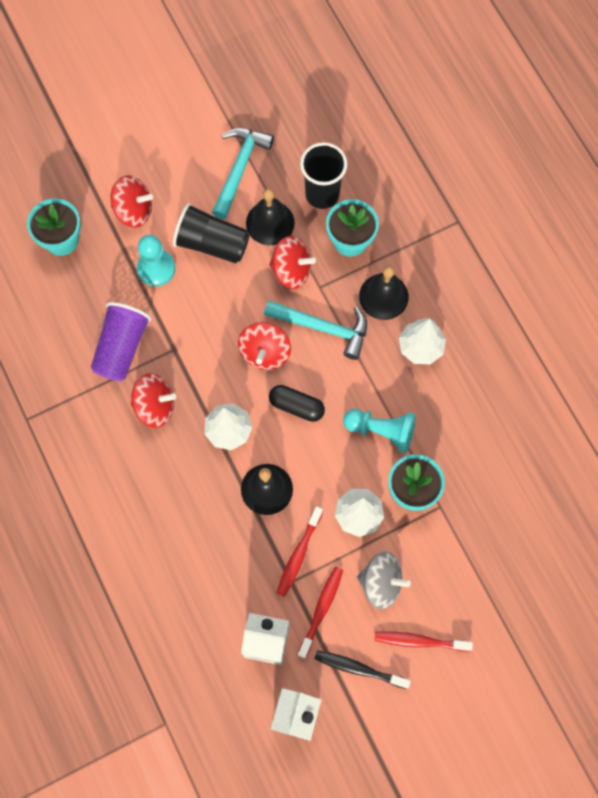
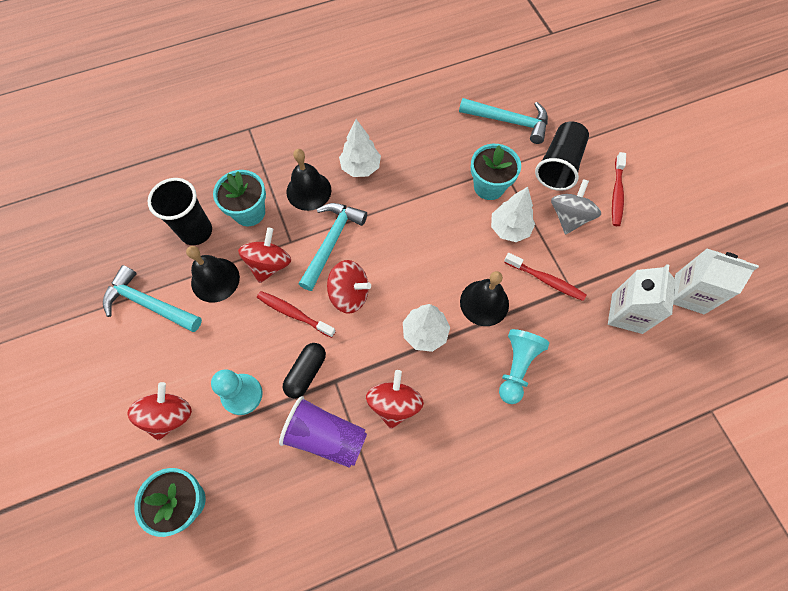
camera: 85 degrees left, 5 degrees down
(212, 243) = (225, 336): black cup -> black cup (559, 165)
(296, 406) = (405, 271): black capsule -> black capsule (306, 372)
(321, 609) = (594, 265): red toothbrush -> red toothbrush (294, 313)
(358, 668) = (643, 241): black toothbrush -> none
(381, 431) = (434, 204): turquoise pawn -> turquoise pawn (517, 367)
(509, 513) = (509, 121): none -> turquoise hammer

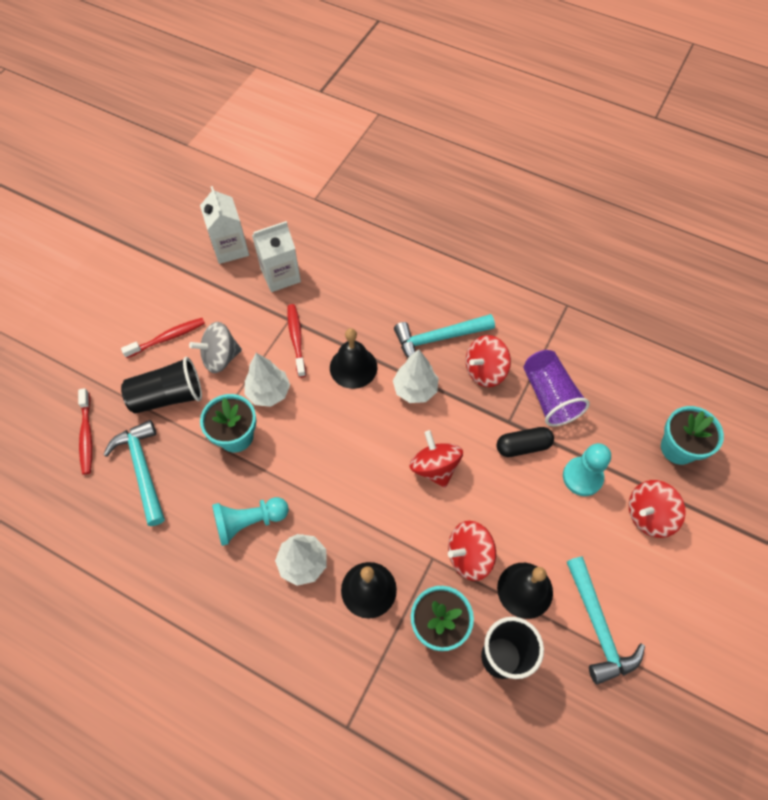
camera: 130 degrees left, 5 degrees down
(294, 313) = (490, 496): red toothbrush -> red toothbrush (87, 436)
(331, 242) = (402, 522): turquoise hammer -> turquoise hammer (438, 339)
(517, 367) = (385, 315): turquoise pawn -> turquoise pawn (249, 522)

